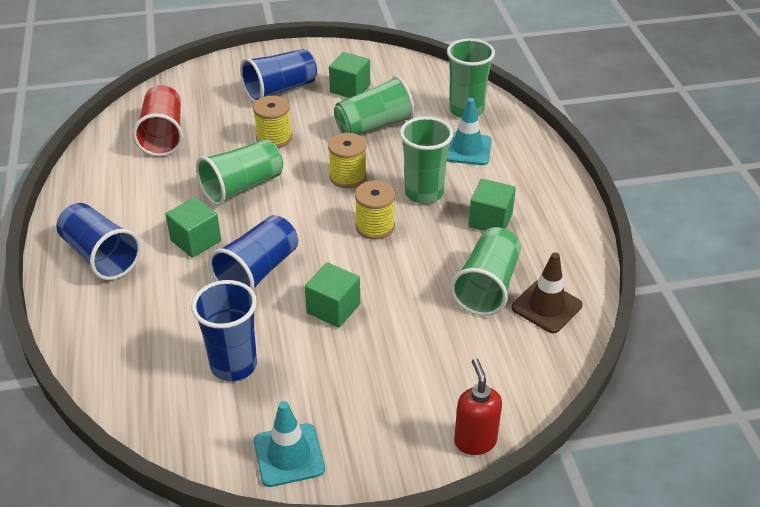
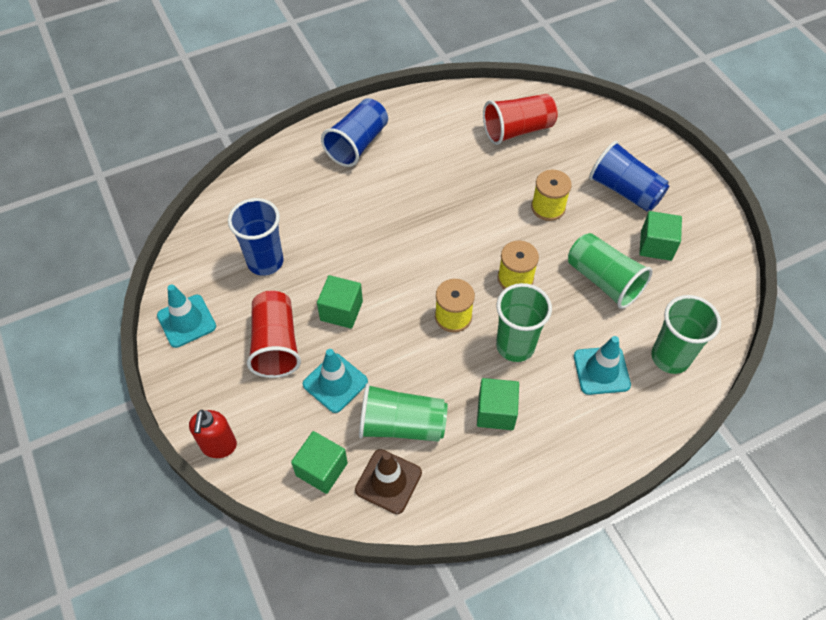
camera: 75 degrees right, 15 degrees up
(196, 241) = (393, 195): green cube -> green cube (321, 469)
(242, 187) = (471, 205): green cup -> none
(258, 271) = (370, 247): blue cup -> none
(356, 371) = (276, 344): none -> red cup
(423, 328) = (335, 383): none -> turquoise traffic cone
(475, 441) = (219, 446): red soap dispenser -> red soap dispenser turned 120 degrees clockwise

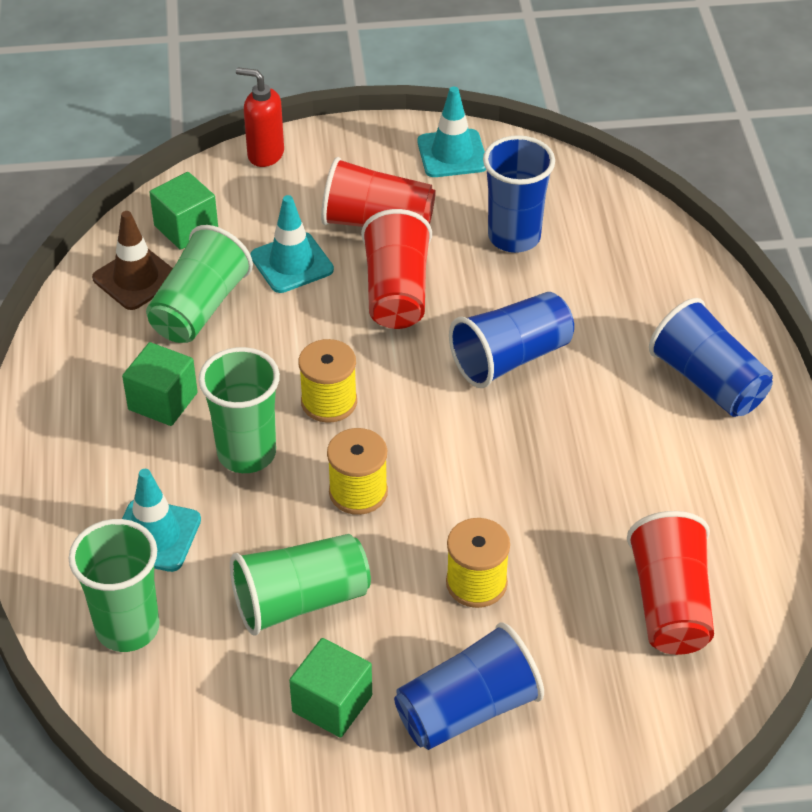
camera: 110 degrees right, 10 degrees down
(341, 311) = (397, 292): green cube -> red cup
(376, 235) = (511, 358): none -> blue cup

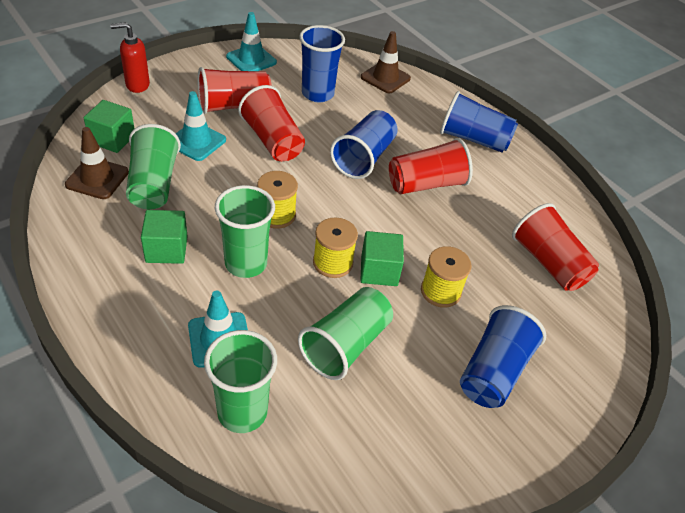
camera: 35 degrees left, 0 degrees up
(332, 703) = (413, 404): green cube -> green cube (379, 271)
(575, 427) = (426, 184): none -> red cup
(642, 239) = (385, 78): none -> brown traffic cone

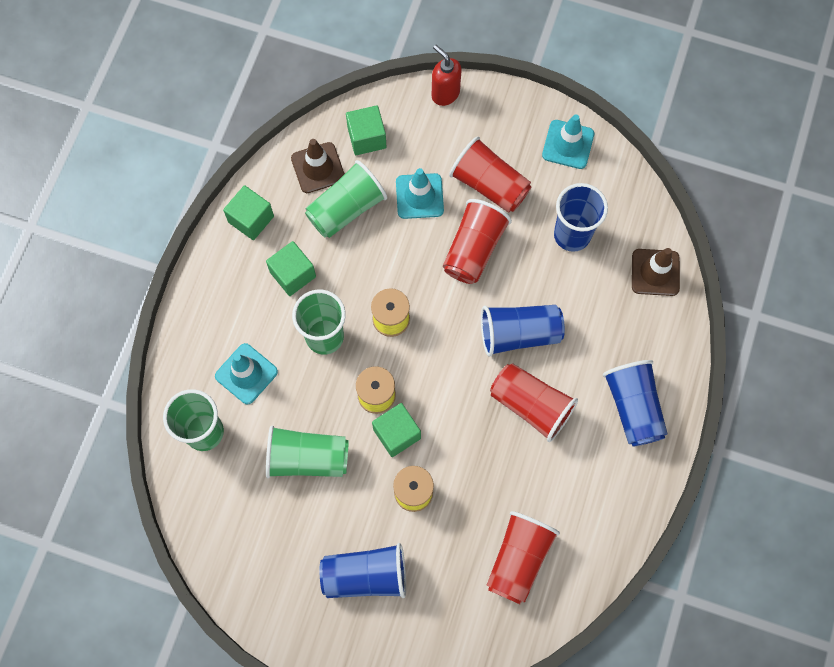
camera: 60 degrees right, 25 degrees up
(82, 245) = (251, 219): none -> green cube

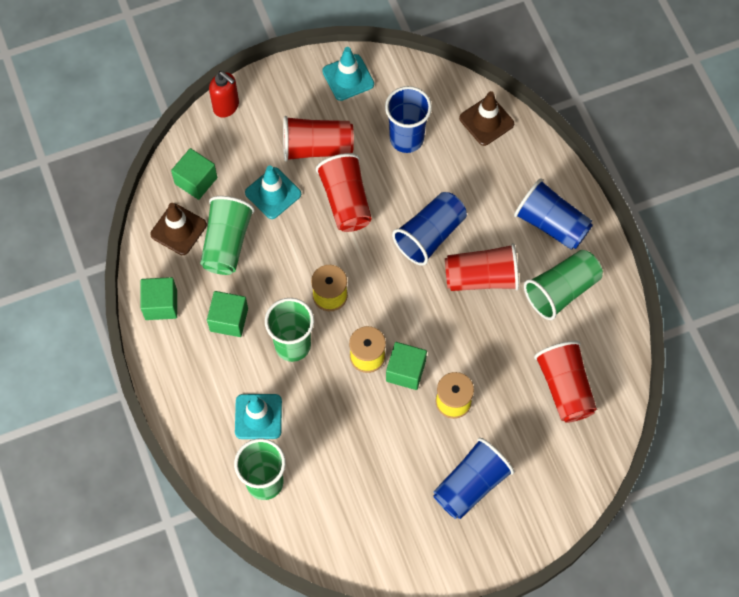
camera: 40 degrees left, 5 degrees down
(307, 458) = (357, 439): green cup -> green cup (561, 290)
(445, 94) = (226, 106): red soap dispenser -> red soap dispenser turned 150 degrees counterclockwise

